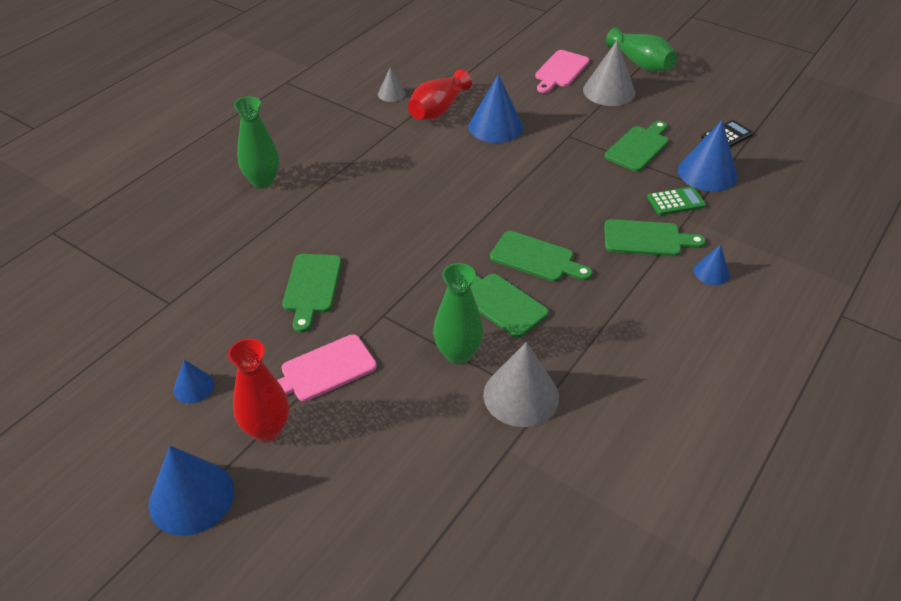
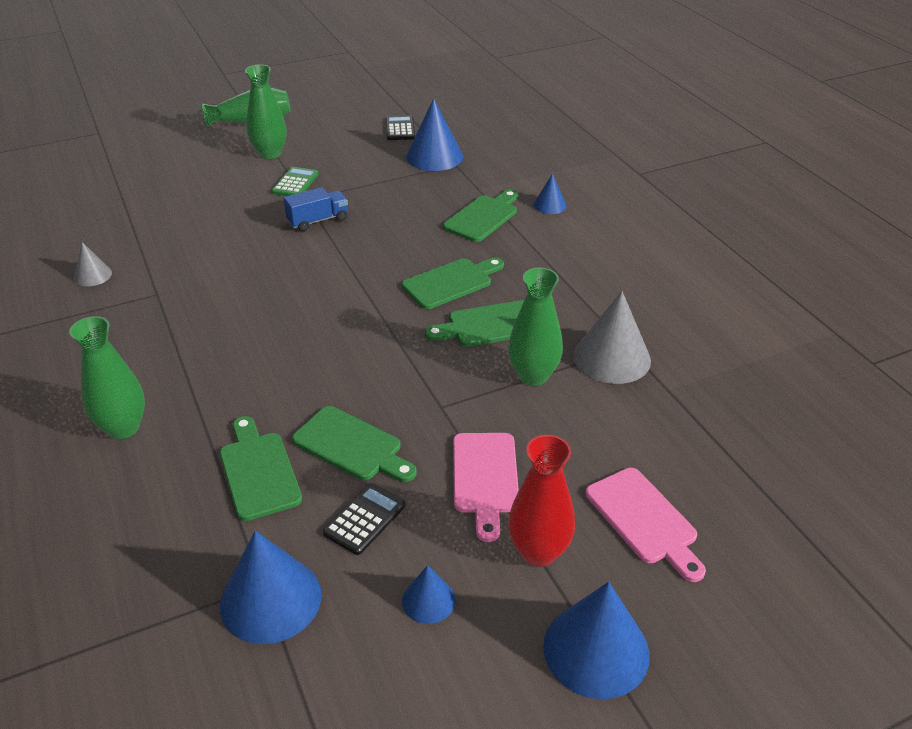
camera: 60 degrees left, 5 degrees down
(247, 324) = (364, 519): none -> black calculator
(438, 109) = (164, 255): red vase -> none
(495, 126) = (239, 232): blue cone -> blue cone (270, 599)
(547, 155) = (318, 220): none -> blue truck
(560, 71) = (204, 164): pink cutting board -> pink cutting board (644, 519)
(609, 91) = (270, 153): grey cone -> green vase
(638, 147) = (364, 172): green cutting board -> green cutting board (258, 471)
(676, 202) = (453, 185): green calculator -> green calculator (295, 183)

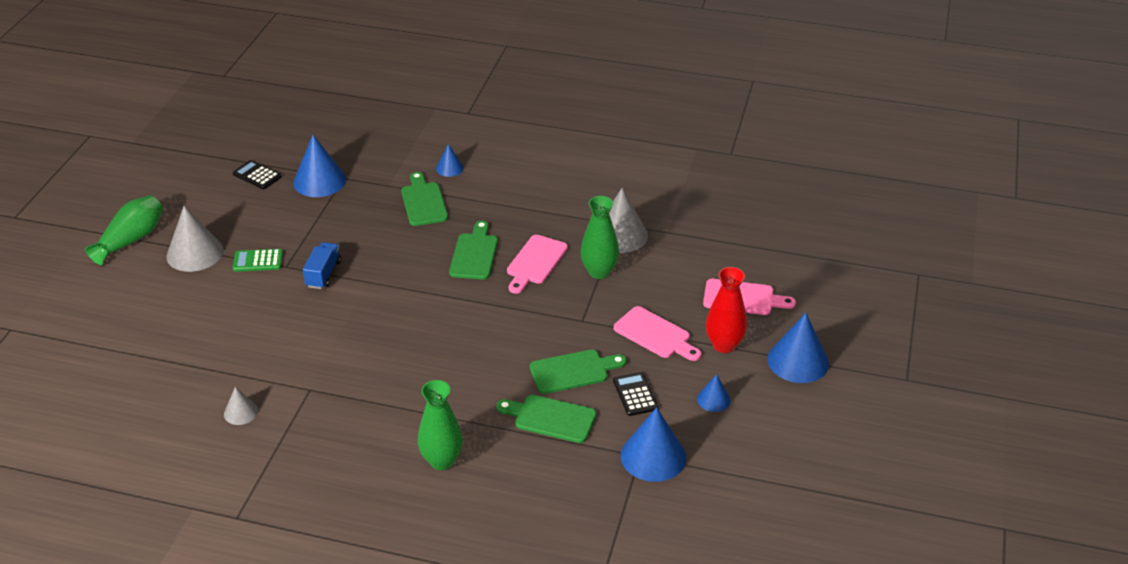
camera: 50 degrees left, 0 degrees up
(270, 153) = (195, 253): green vase -> grey cone
(295, 183) = (258, 261): green calculator -> green calculator turned 60 degrees counterclockwise
(489, 325) = (535, 262): green cutting board -> pink cutting board

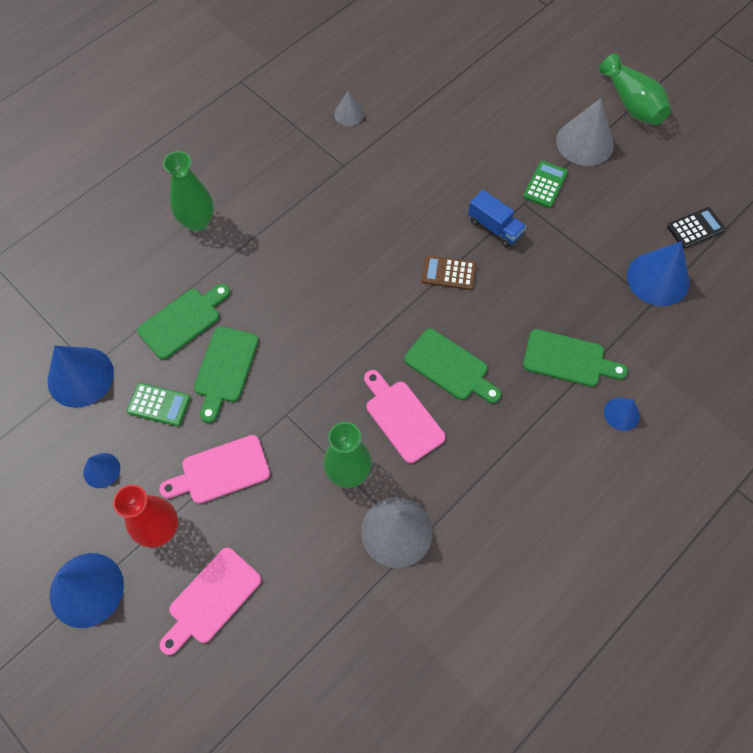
camera: 120 degrees right, 25 degrees up
(388, 283) = (448, 273): none -> brown calculator
(635, 394) = (159, 405): black calculator -> green calculator

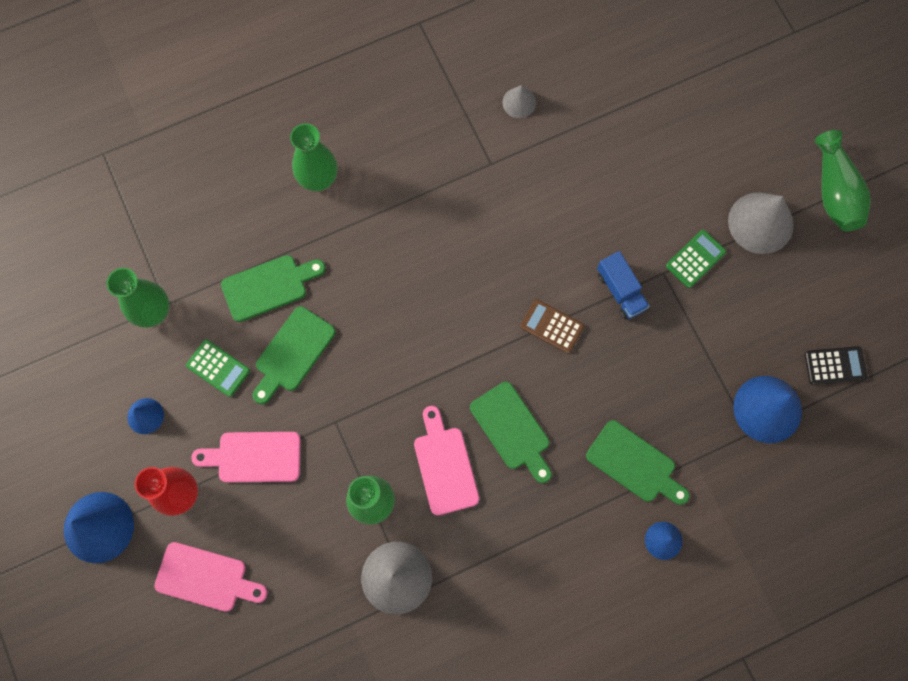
camera: 20 degrees right, 10 degrees up
(80, 377) = (153, 312): blue cone -> green vase
(211, 599) = (206, 578): pink cutting board -> pink cutting board turned 135 degrees counterclockwise

